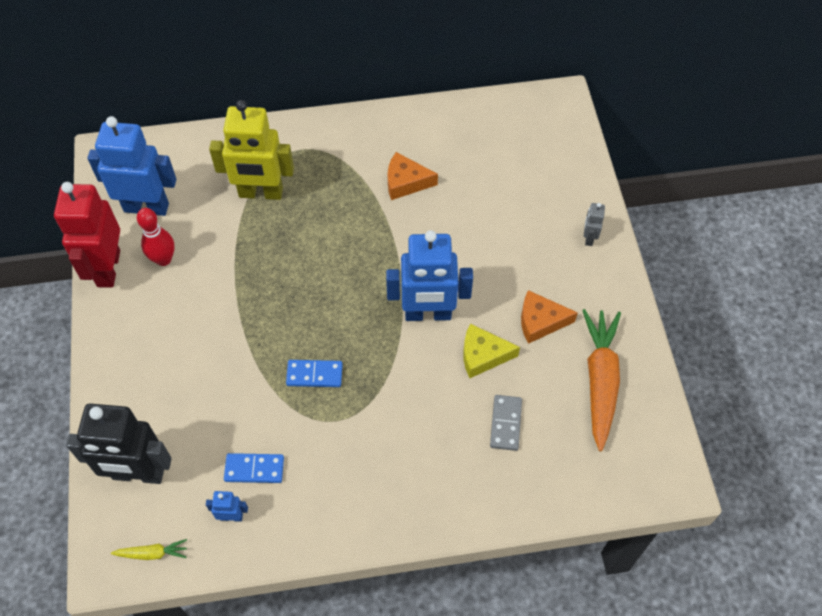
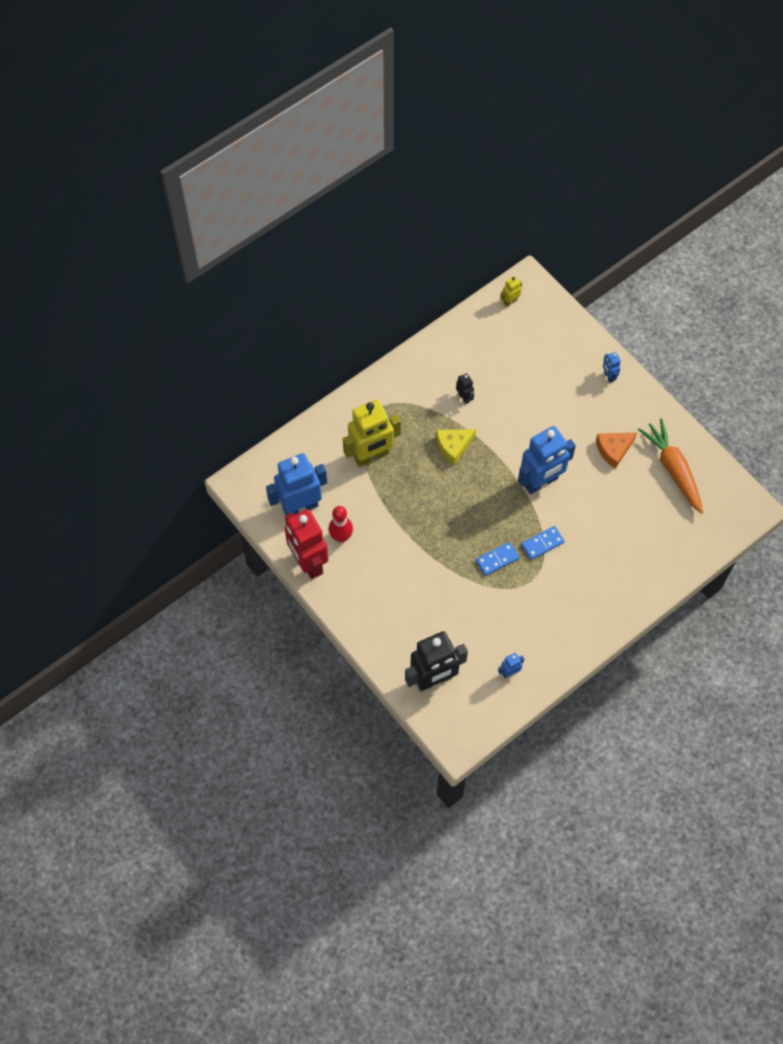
camera: 30 degrees left, 5 degrees up
(152, 553) = (478, 719): yellow carrot -> none
(254, 469) = (503, 637): blue domino -> blue domino (542, 544)
(406, 182) = (464, 397): orange cheese -> black robot
(483, 355) = (592, 491): yellow cheese -> yellow cheese (453, 446)
(505, 423) = (634, 527): grey domino -> none
(527, 110) = (510, 301): none -> yellow robot
(589, 238) = (608, 376): grey robot -> blue robot

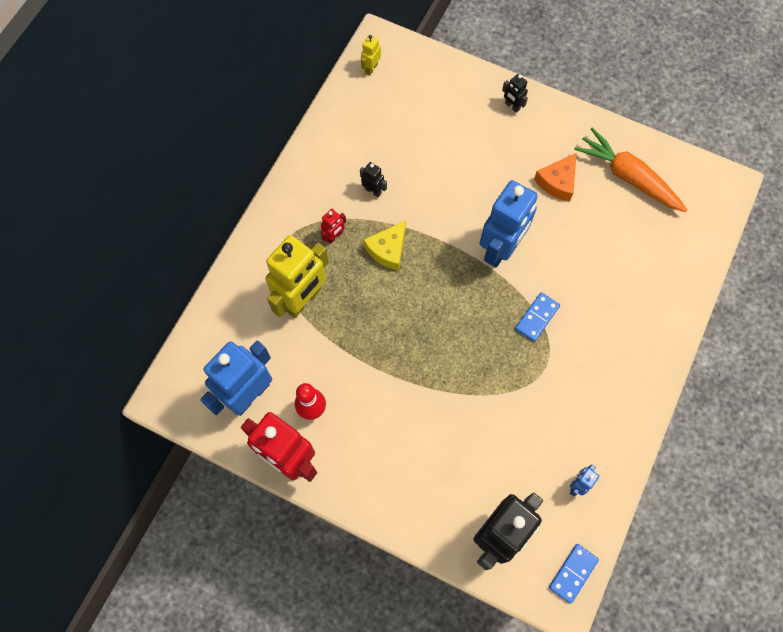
camera: 25 degrees left, 5 degrees up
(417, 420) = (334, 236): none -> red robot
(497, 559) = (498, 357): blue domino -> blue domino (573, 573)
(608, 376) = (512, 106): blue robot -> black robot

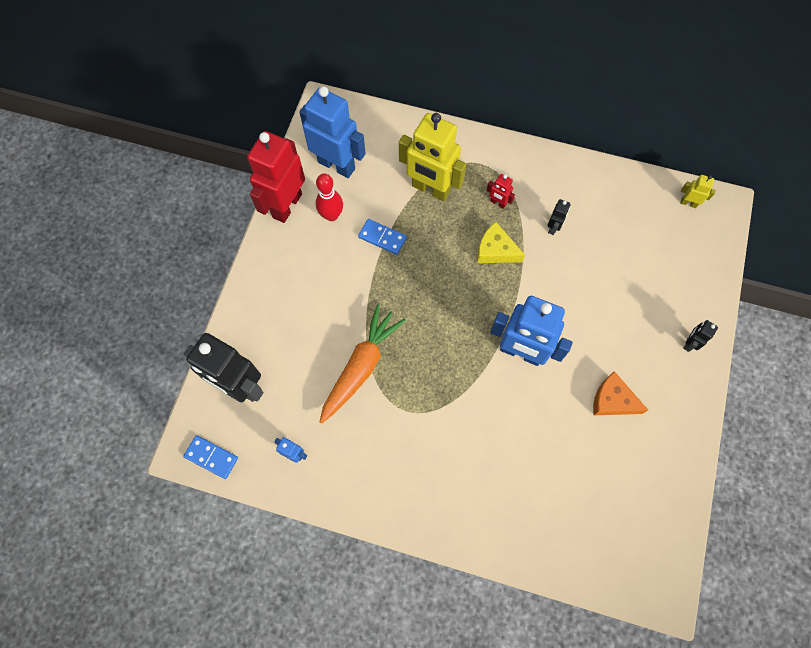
camera: 80 degrees right, 0 degrees up
(537, 318) = (455, 396): blue domino -> blue domino (382, 238)
(628, 177) = (640, 476): orange carrot -> orange carrot (360, 367)

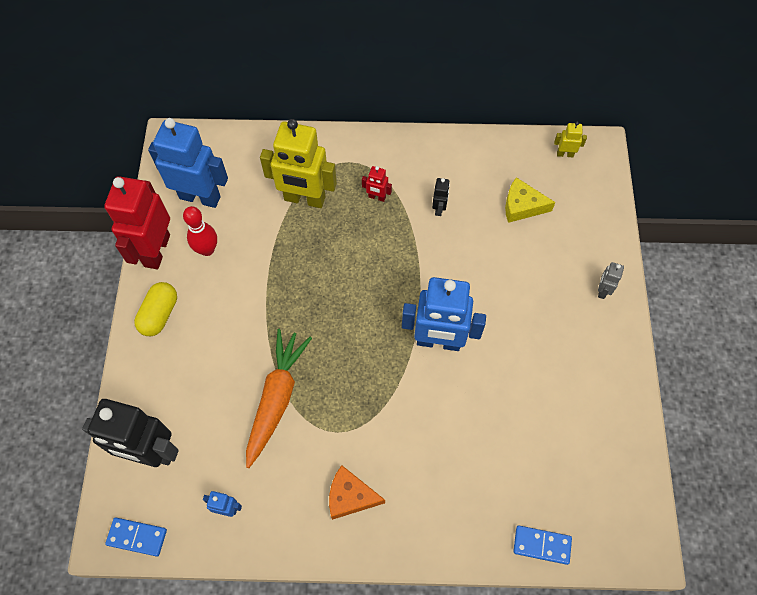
camera: 15 degrees left, 5 degrees down
(276, 264) = (159, 314): none -> yellow capsule
(382, 238) = (266, 260): blue domino -> blue domino (541, 545)
(495, 250) = (386, 245): yellow cheese -> yellow cheese (522, 206)
(612, 400) = (542, 366): orange cheese -> orange cheese (350, 496)
(689, 343) = (602, 290): black robot -> grey robot

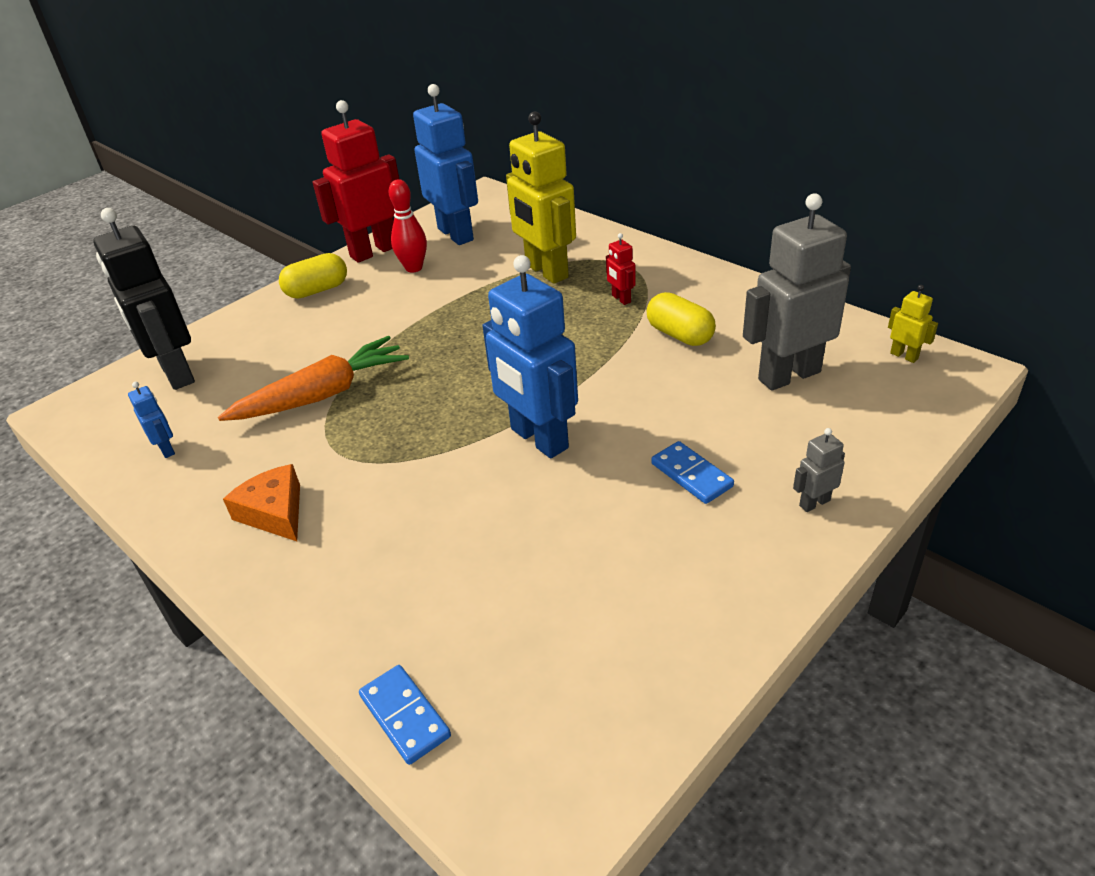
camera: 45 degrees right, 25 degrees down
(137, 537) = (79, 424): blue domino -> blue domino (691, 475)
(439, 208) = (679, 335): black robot -> yellow capsule
(522, 206) = (788, 375): yellow cheese -> grey robot

